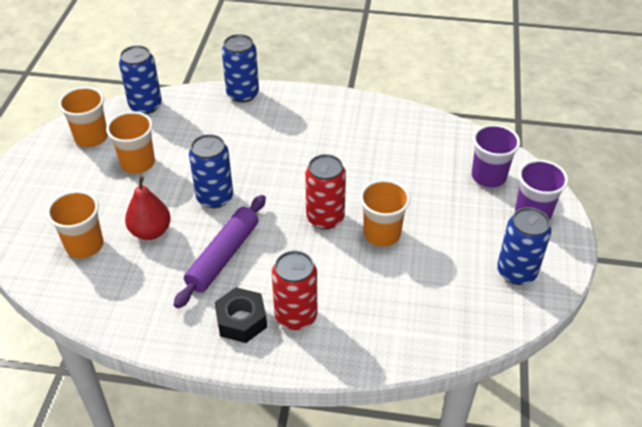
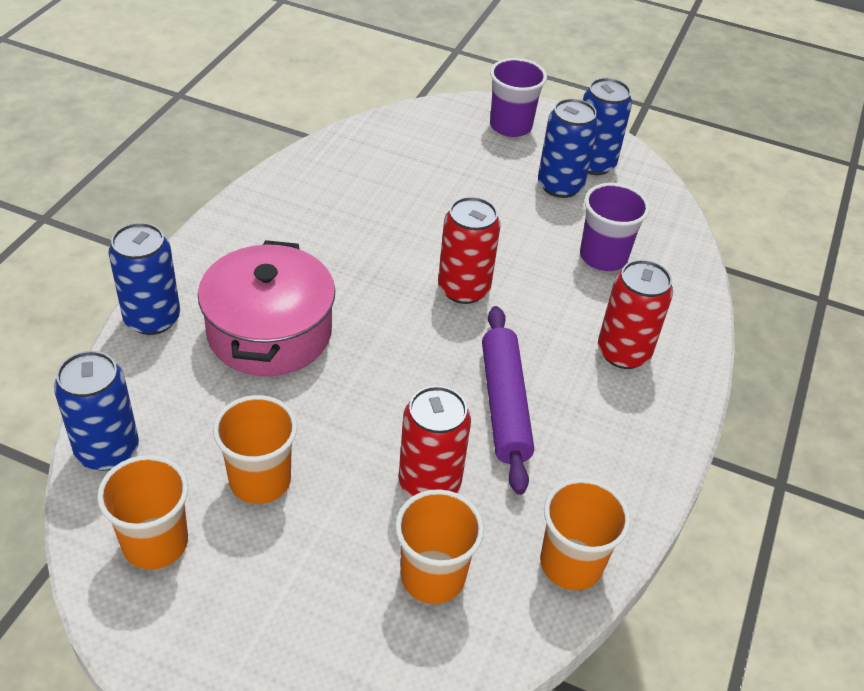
camera: 80 degrees left, 0 degrees up
(150, 231) = (429, 483): red pear -> red can
(215, 197) = (382, 394): blue can -> blue can (560, 186)
(223, 256) = (504, 405): purple rolling pin -> purple rolling pin turned 45 degrees clockwise
(241, 320) = (622, 406): black nut -> none
(249, 140) = (269, 332): none -> pink pot
(382, 234) = (507, 246): orange cup -> orange cup (571, 564)
(488, 176) = (441, 138): purple cup -> purple cup (603, 256)

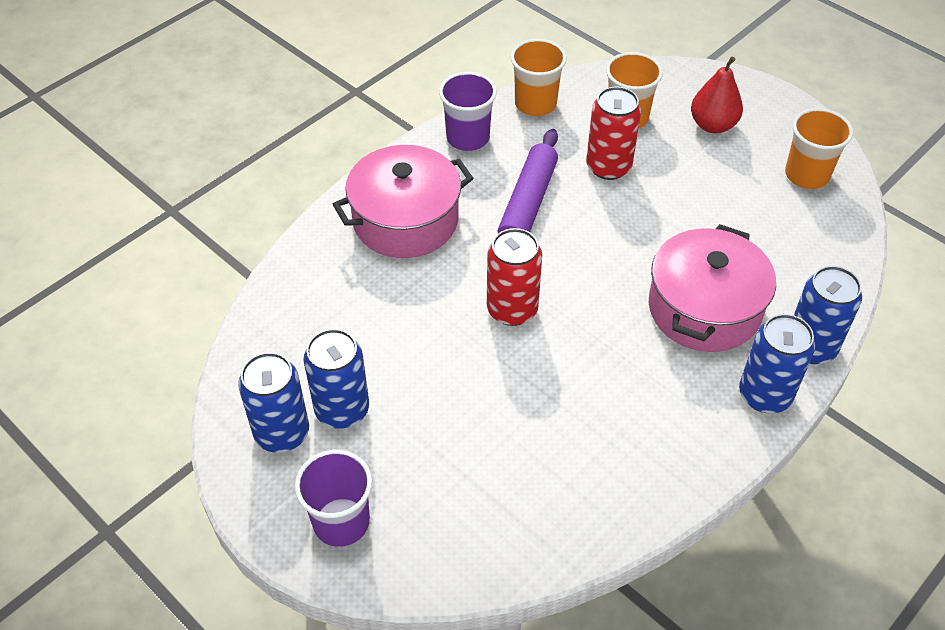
camera: 155 degrees left, 5 degrees up
(107, 450) = (844, 241): blue can -> blue can (765, 395)
(260, 480) = (730, 195): orange cup -> none
(303, 598) = (713, 125): none -> red pear
(603, 256) = (358, 311): purple cup -> purple cup (468, 138)
(623, 352) = (405, 220): red can -> pink pot

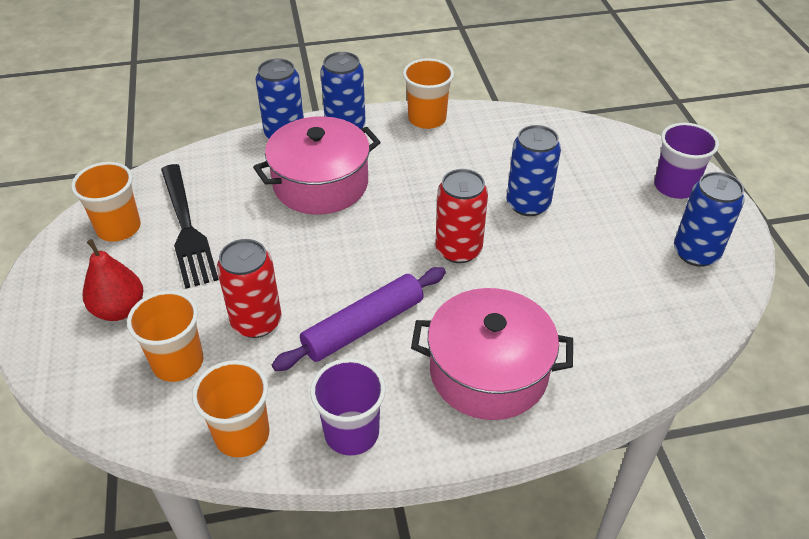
camera: 145 degrees left, 5 degrees down
(342, 410) = (640, 246): blue can -> blue can (528, 204)
(694, 464) = (427, 119): none -> orange cup
(756, 203) = (186, 228): none -> black fork

